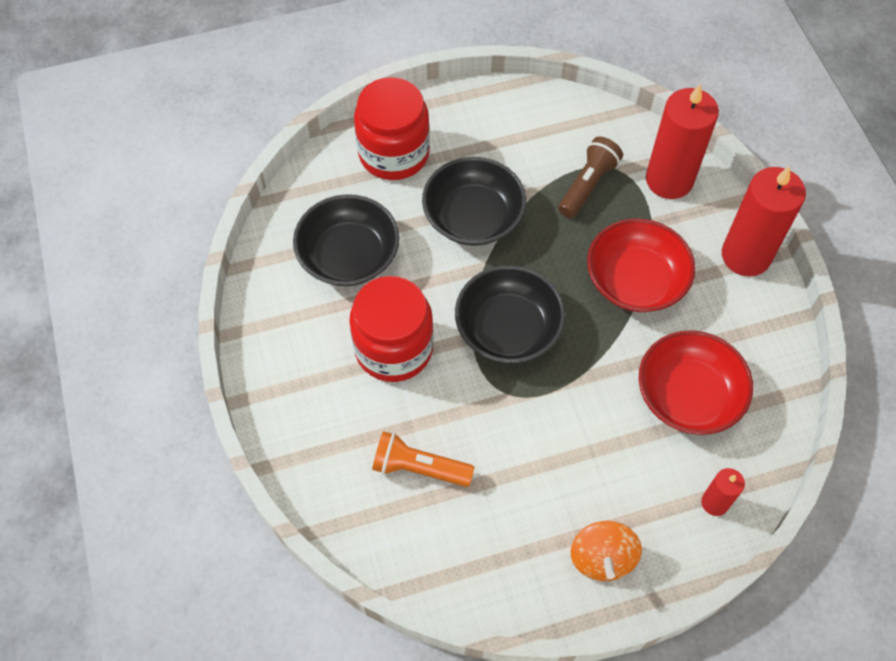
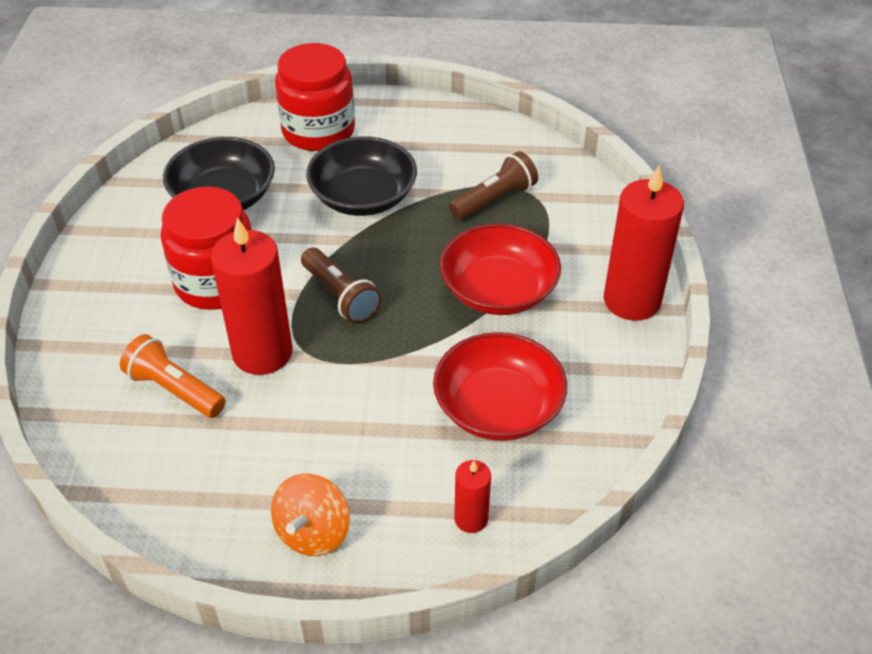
camera: 20 degrees right, 15 degrees down
(508, 328) = (340, 296): black bowl -> brown flashlight
(669, 180) = (583, 216): red candle -> red candle (262, 353)

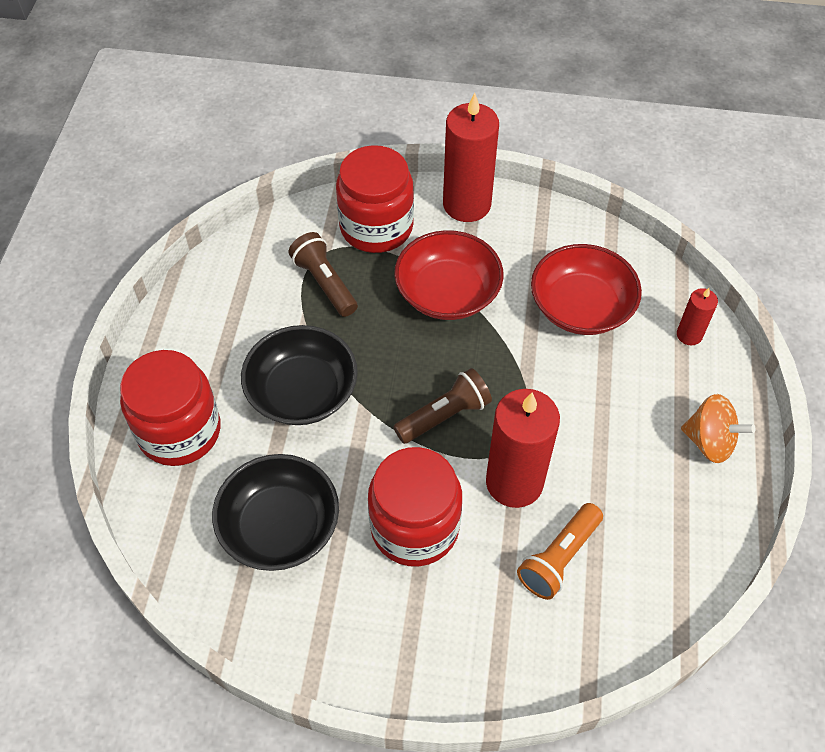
camera: 85 degrees left, 10 degrees up
(578, 230) = (376, 227): none -> red jar

